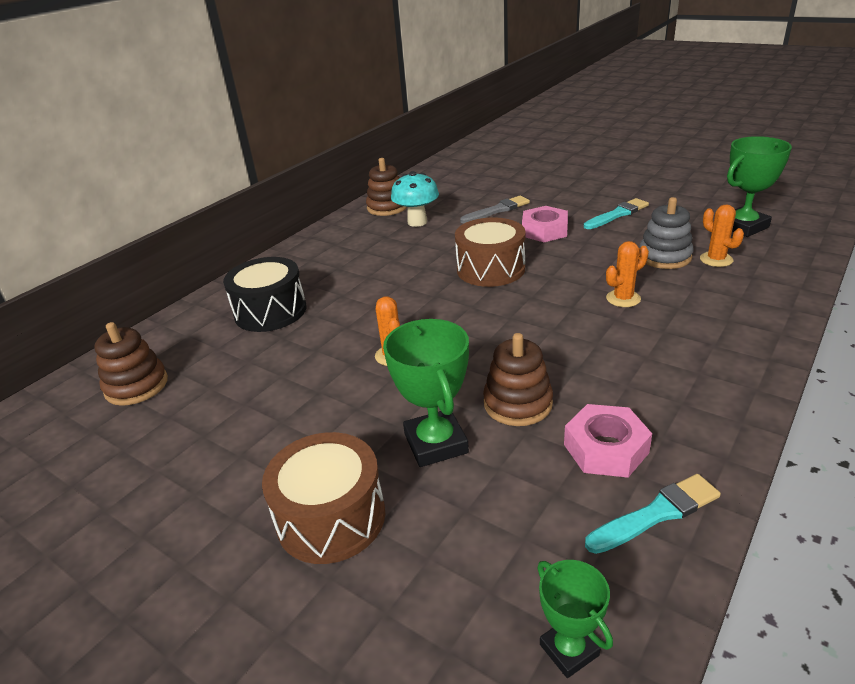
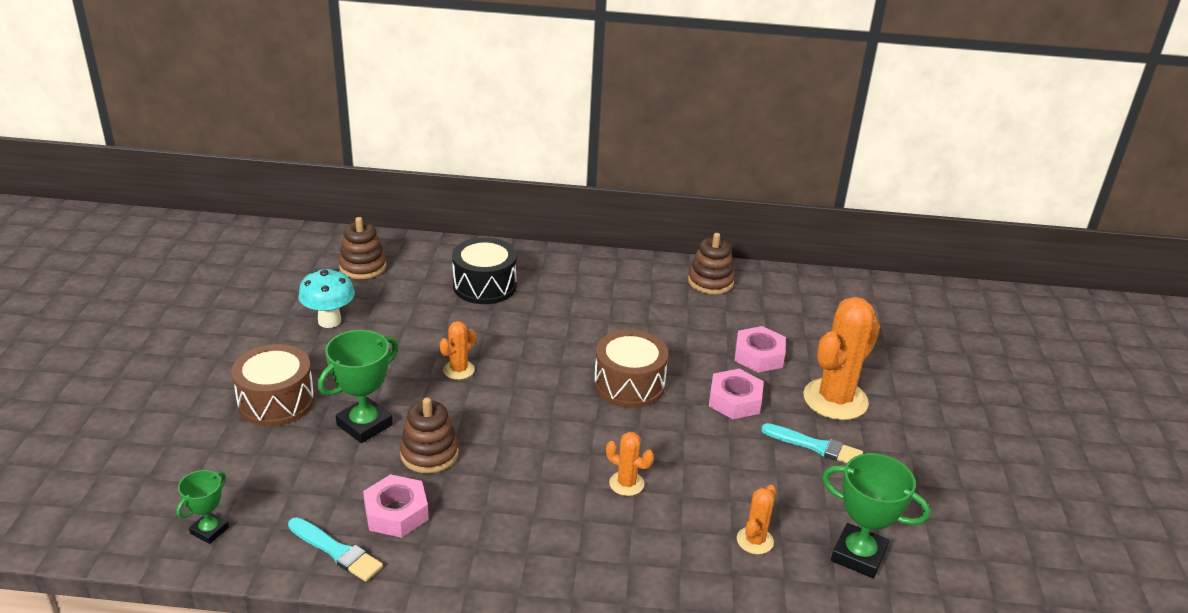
camera: 55 degrees right, 0 degrees up
(417, 222) = (692, 311): turquoise mushroom -> turquoise mushroom (329, 321)
(497, 210) = (758, 356): grey brush -> pink nut
(569, 196) = (835, 399): none -> orange cactus
(664, 257) = (734, 499): grey stacking toy -> none

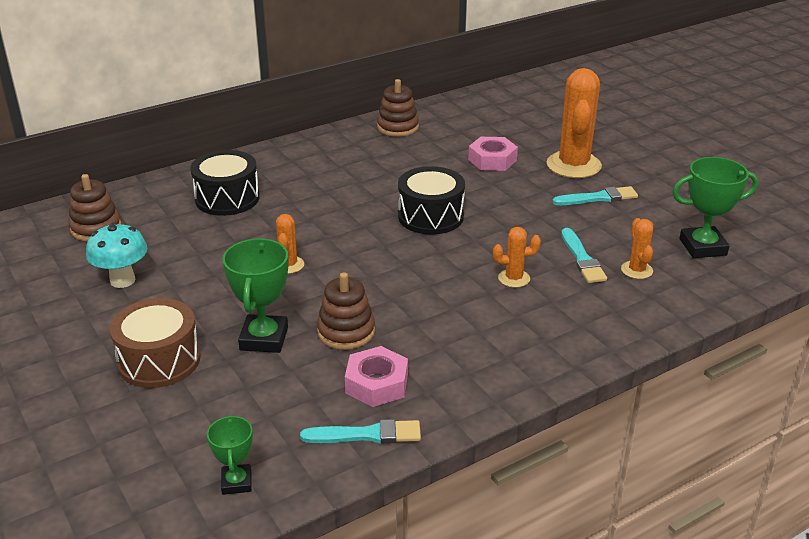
camera: 35 degrees left, 0 degrees up
(629, 384) = (430, 216): brown drum -> black drum
(715, 500) = (582, 259): none -> turquoise brush
(734, 400) = (513, 194): pink nut -> none

